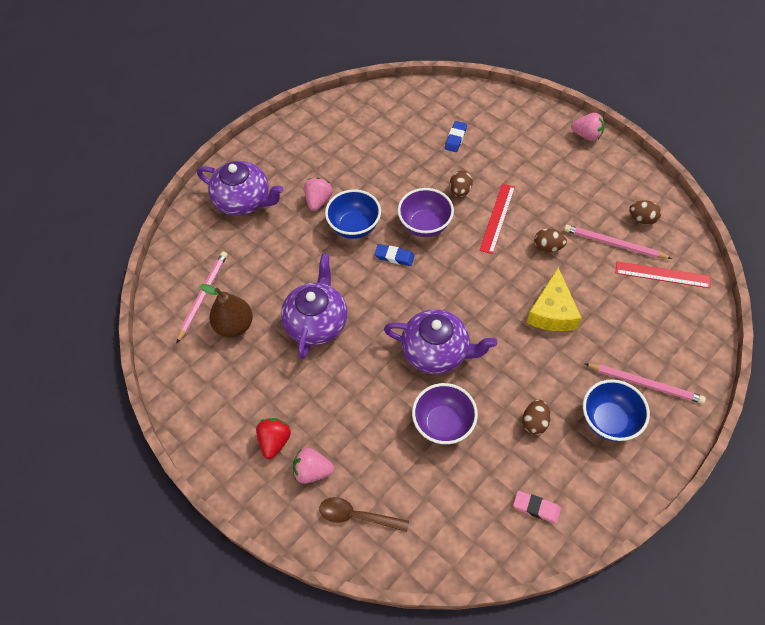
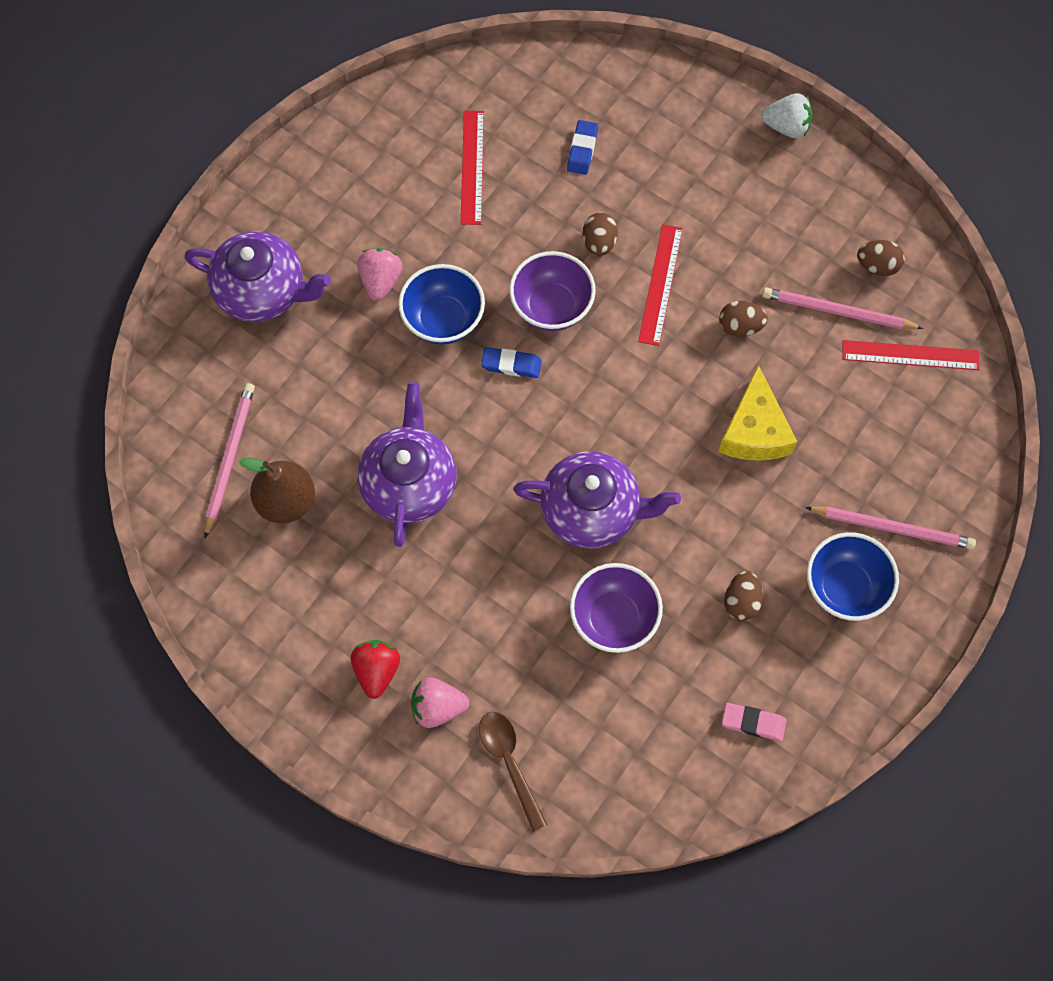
camera: 10 degrees left, 10 degrees up
(357, 516) = (509, 763): brown spoon -> brown spoon turned 60 degrees clockwise
(385, 142) = (472, 167): none -> red ruler
(586, 135) = (786, 126): pink strawberry -> white strawberry

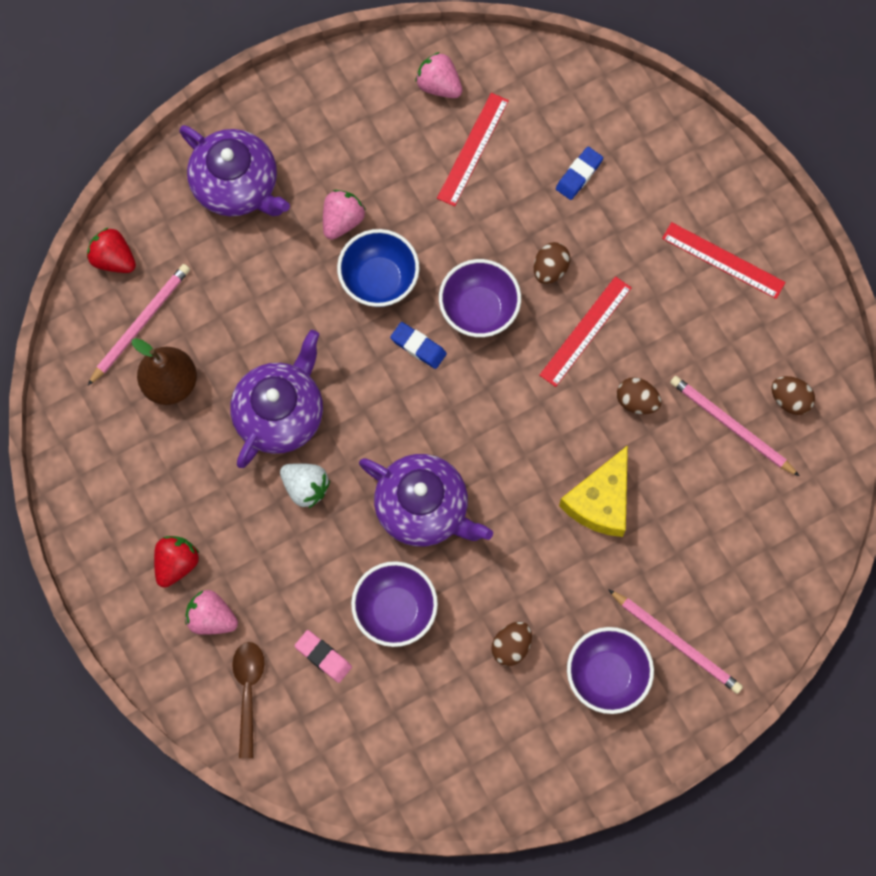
camera: 25 degrees right, 5 degrees up
(173, 409) = (113, 259): none -> red strawberry
(411, 124) = (439, 85): none -> pink strawberry
(753, 723) = (468, 754): pink eraser -> pink eraser (323, 657)
(786, 126) = (776, 232): white strawberry -> white strawberry (305, 487)
(844, 588) = (606, 675): blue bowl -> purple bowl
(910, 355) = (776, 495): red ruler -> red ruler (723, 260)

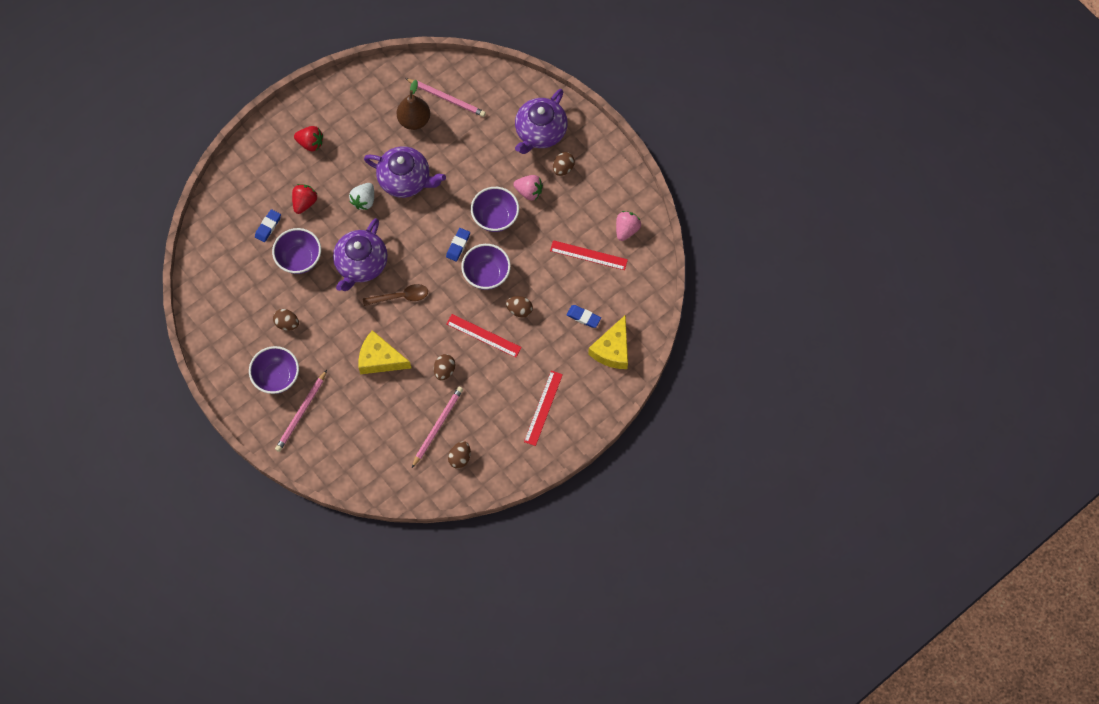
camera: 80 degrees right, 5 degrees down
(113, 259) = (483, 77): red strawberry -> red strawberry (304, 202)
(212, 618) = (282, 166): pink strawberry -> none
(248, 692) = (243, 192): brown spoon -> brown spoon (400, 297)
(311, 161) = (563, 168): none -> brown egg
(323, 657) = (268, 227): pink eraser -> blue eraser
(379, 280) = (495, 218): blue bowl -> purple bowl
(641, 141) = (612, 349): none -> yellow cheese

